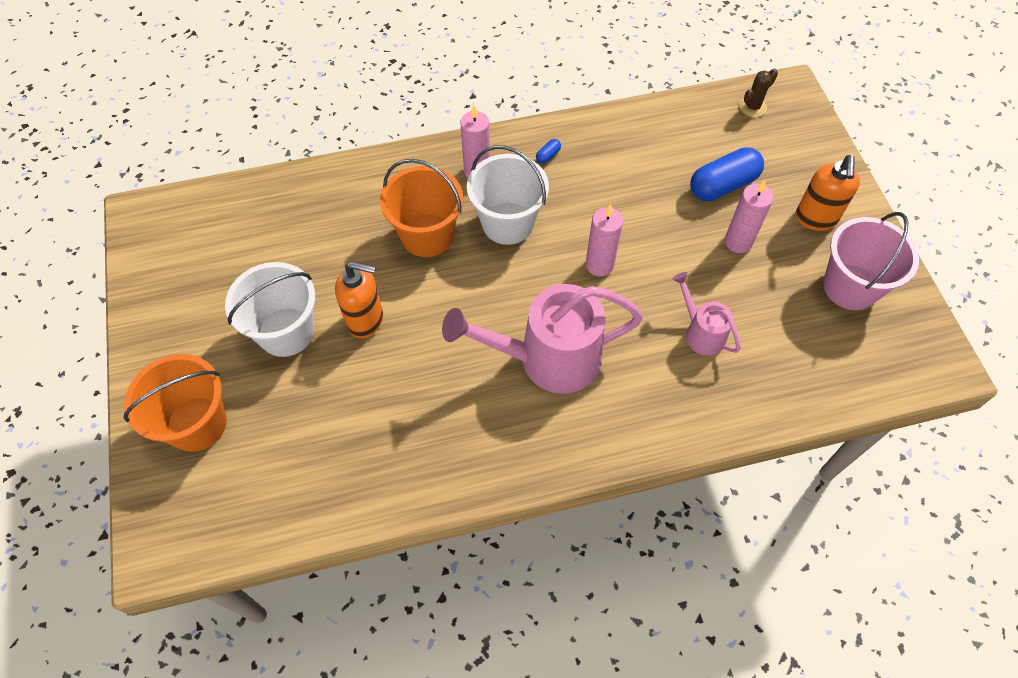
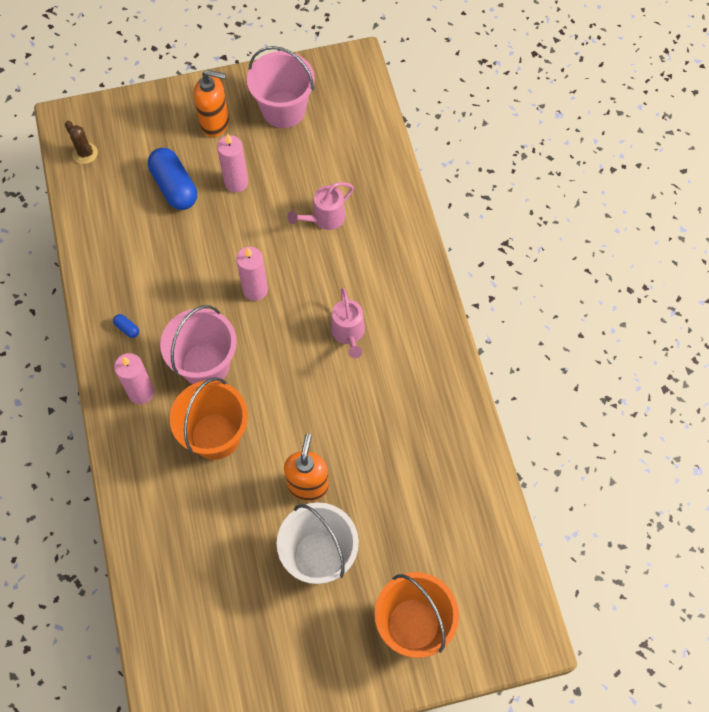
camera: 90 degrees left, 5 degrees up
(507, 223) = (205, 365): white bucket -> pink bucket
(547, 359) = (348, 334): pink watering can -> pink watering can, size x0.51

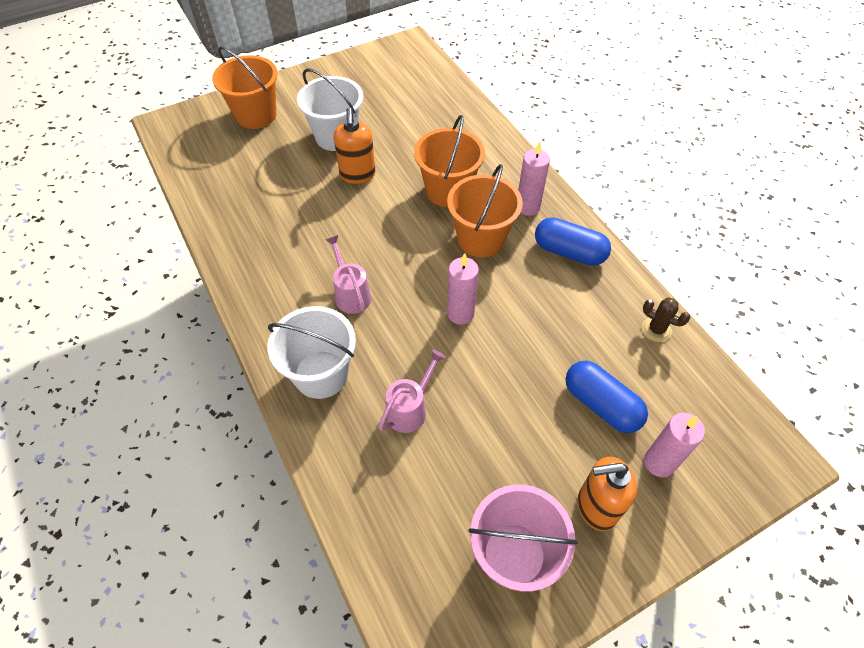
camera: 165 degrees right, 10 degrees down
(85, 153) = (730, 421): brown cactus -> brown cactus (656, 329)
(127, 328) = (569, 252): blue capsule -> blue capsule, size x2.47
(205, 365) = (481, 239): pink bucket -> orange bucket
(236, 182) = (531, 429): pink candle -> pink candle (659, 462)
(390, 263) = (321, 374): none -> white bucket

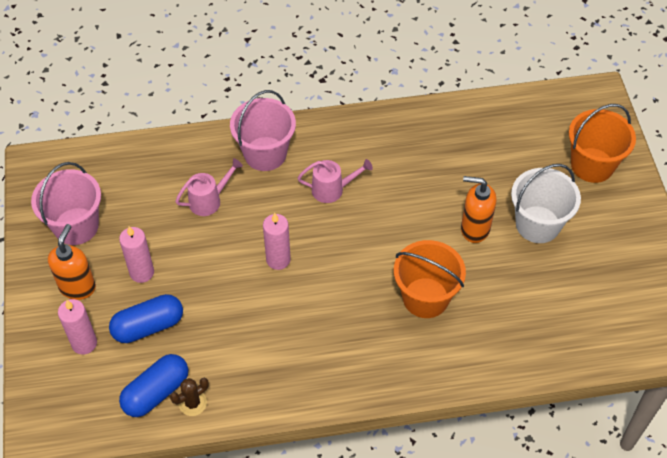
camera: 110 degrees right, 0 degrees up
(321, 374) = (265, 154): white bucket -> pink bucket
(410, 408) = (209, 200): pink watering can -> pink watering can turned 90 degrees counterclockwise
(481, 239) = (353, 304): orange bucket -> none
(528, 207) = (377, 359): pink candle -> pink candle (142, 272)
(569, 252) = (307, 372): blue capsule -> blue capsule (156, 392)

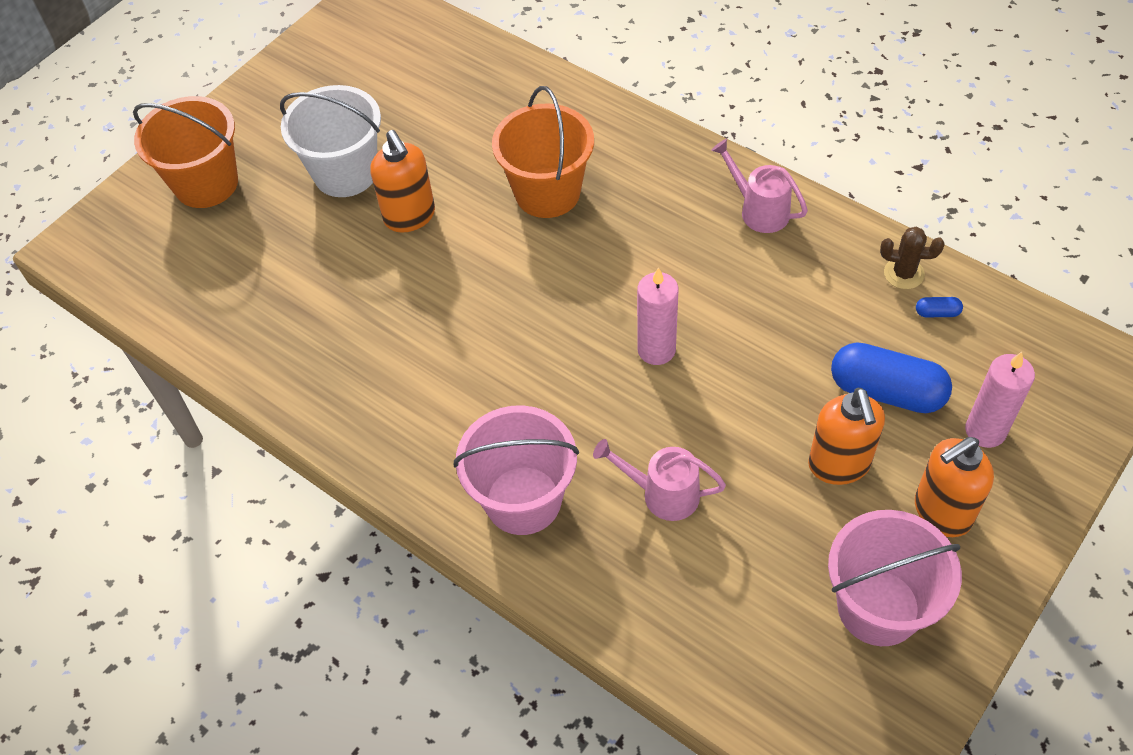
camera: 130 degrees left, 0 degrees up
(142, 272) = (839, 465): pink candle -> orange soap dispenser
(156, 392) = (937, 313): blue capsule -> blue capsule, size x0.41
(332, 189) = (499, 381): pink watering can -> pink watering can (758, 210)

